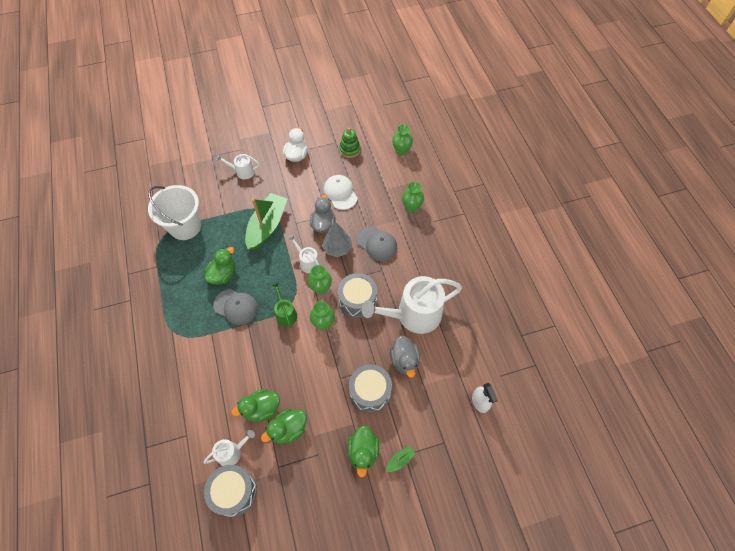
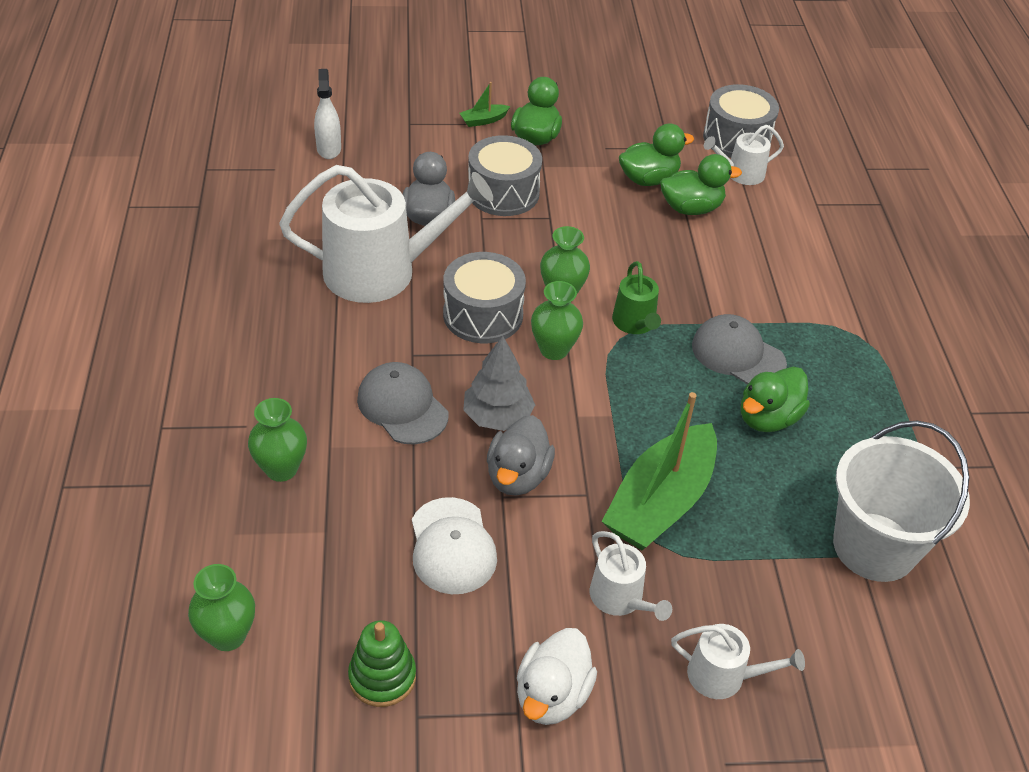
camera: 170 degrees left, 15 degrees down
(308, 262) = (572, 402): white watering can -> white watering can (620, 598)

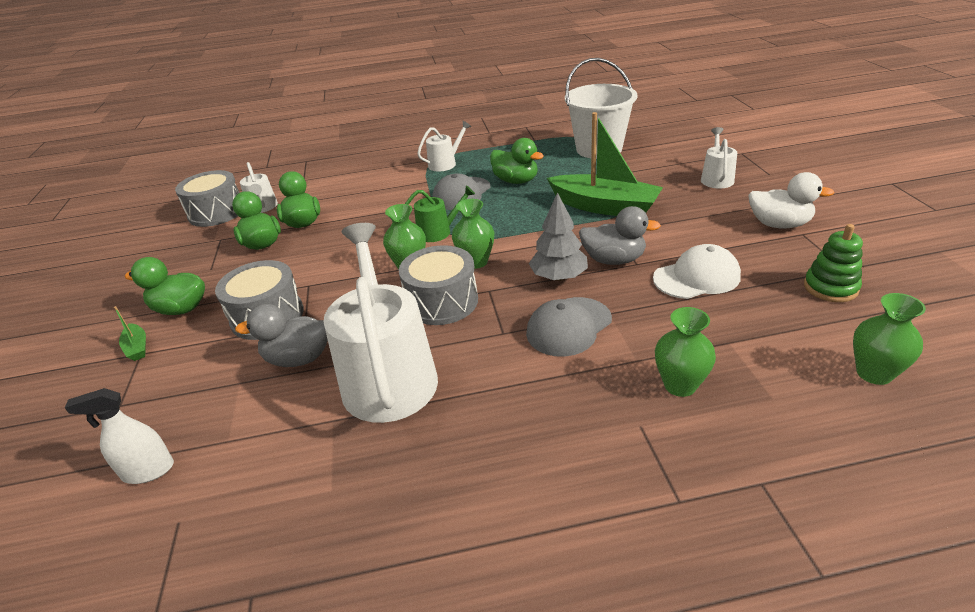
camera: 90 degrees left, 10 degrees down
(620, 598) = (689, 211): white watering can -> white watering can (445, 163)

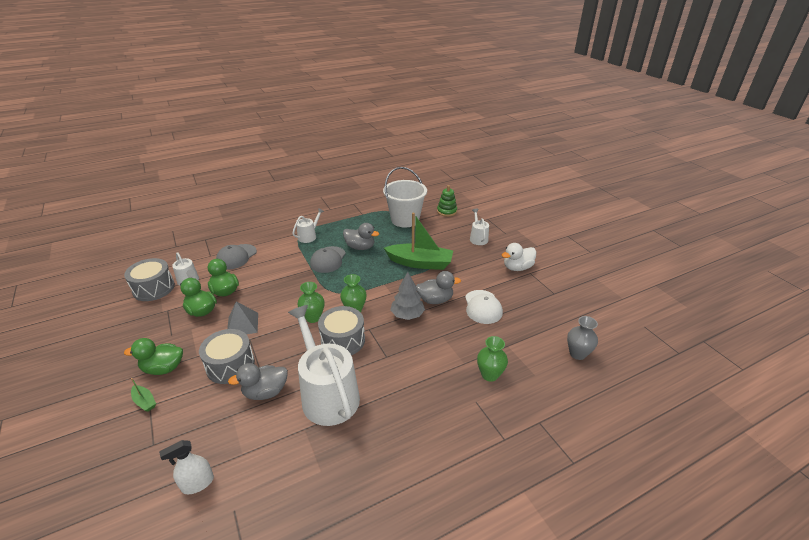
camera: 20 degrees left, 0 degrees up
(307, 265) = (242, 324): none -> grey pyramid
(438, 232) = (323, 290): green watering can -> none
(516, 181) = (360, 247): green duck -> grey duck
(568, 326) = (422, 347): grey cap -> grey cap (236, 257)
(696, 277) = (482, 307): white cap -> white cap turned 120 degrees clockwise
(779, 224) = (517, 268): white duck -> white duck turned 150 degrees clockwise
(830, 287) = (549, 306): green stacking toy -> green stacking toy (447, 211)
(874, 373) = (577, 354): green vase -> grey vase

